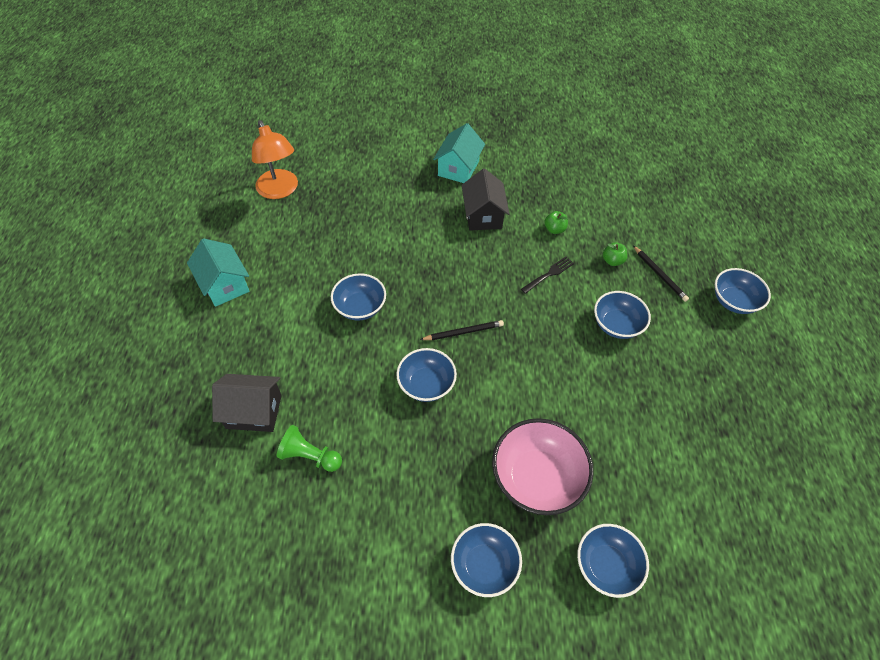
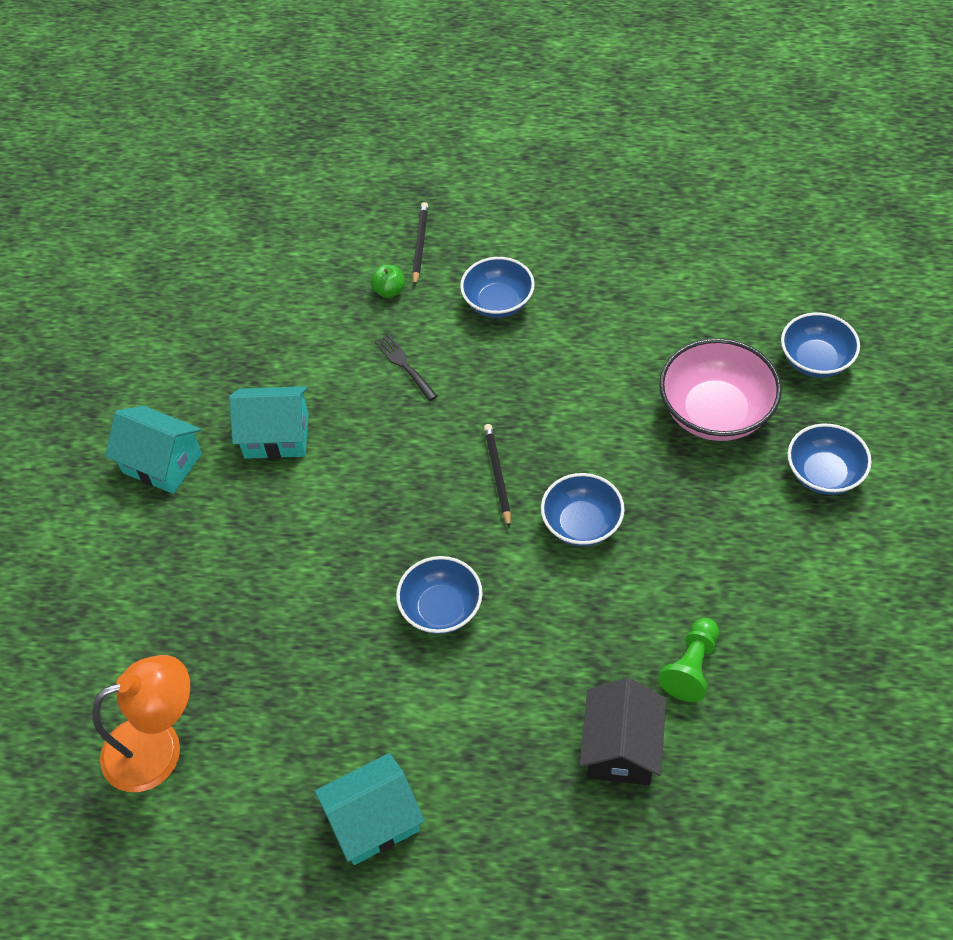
camera: 80 degrees left, 0 degrees up
(483, 215) = (276, 436): black house -> turquoise house
(554, 229) = (320, 349): green apple -> none
(659, 275) = (419, 245): black pencil -> black pencil turned 60 degrees counterclockwise
(734, 301) = (471, 181): blue bowl -> none

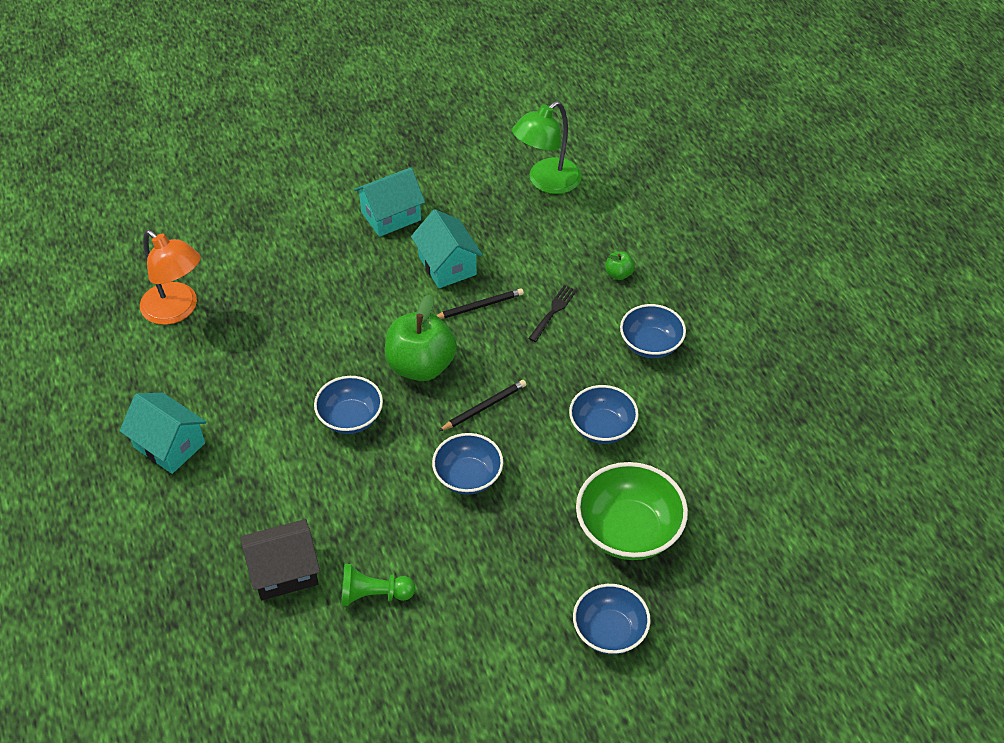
camera: 60 degrees right, 5 degrees down
(162, 463) = (391, 216): turquoise house -> turquoise house turned 60 degrees clockwise
(216, 300) = (547, 182): none -> green lamp
(406, 513) = (421, 366): none -> green apple
(419, 245) = (676, 274): black pencil -> black pencil (479, 306)
(715, 412) = (628, 530): pink bowl -> green bowl
(815, 360) = (730, 587): blue bowl -> blue bowl (602, 427)

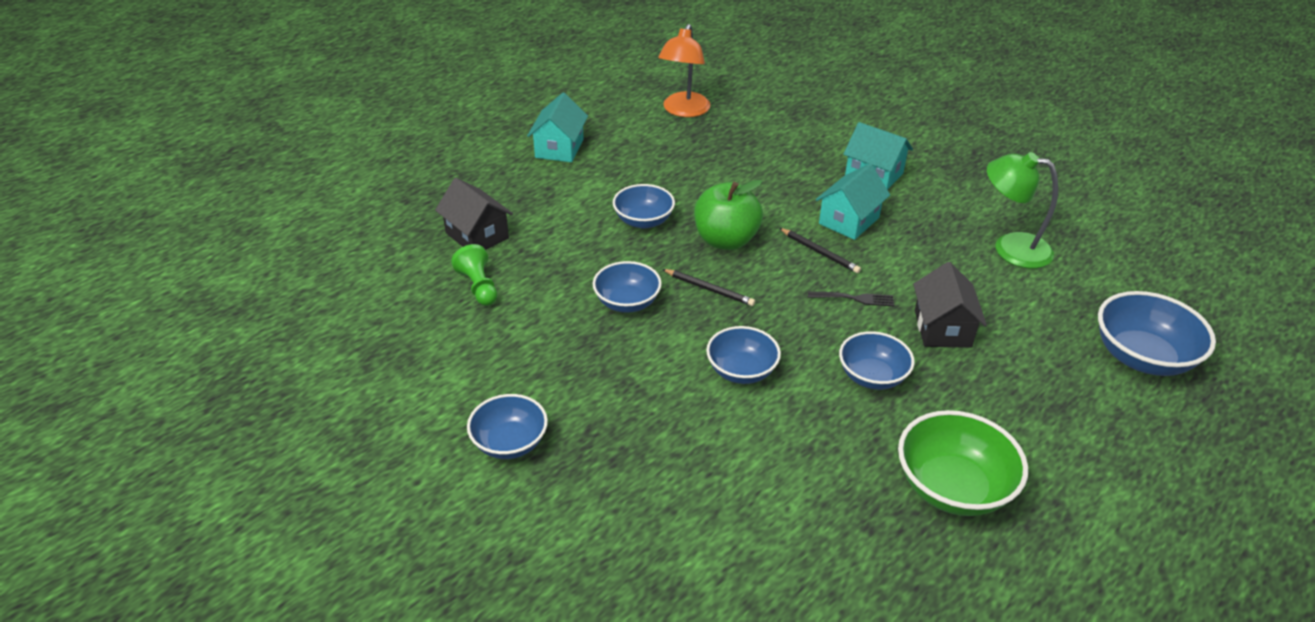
camera: 65 degrees right, 10 degrees down
(618, 274) = (942, 328): green apple -> black house
(628, 530) = (632, 424): green bowl -> green bowl (952, 487)
(707, 179) = (1142, 357): none -> blue bowl

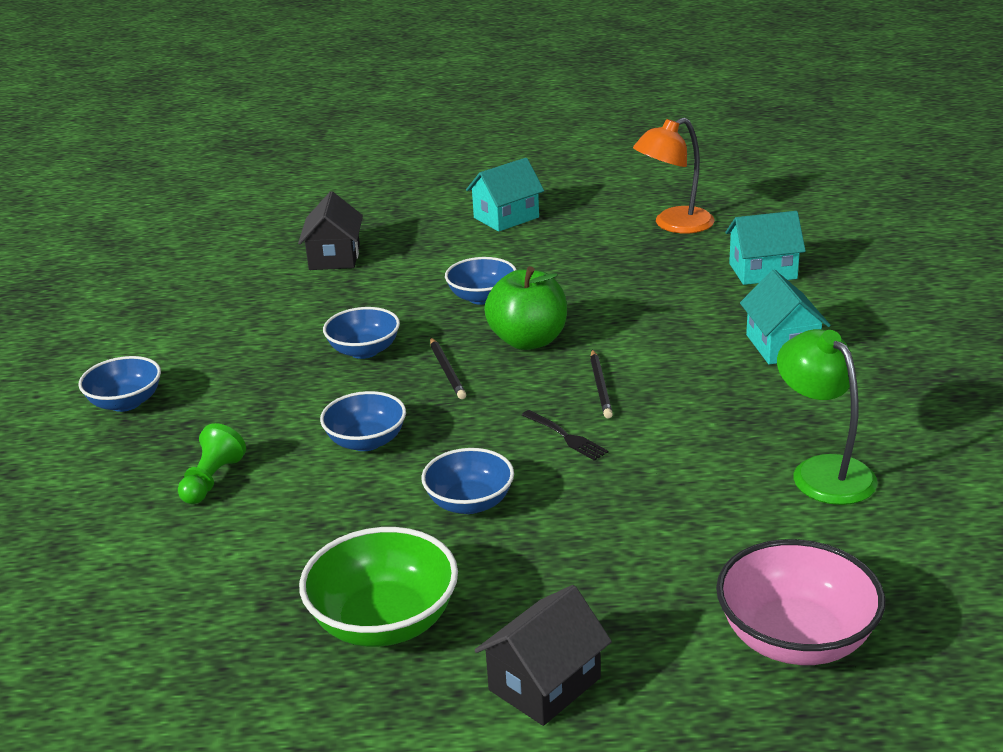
camera: 45 degrees right, 10 degrees down
(478, 287) = (277, 292): green pawn -> green pawn (212, 480)
(849, 221) = (679, 373): turquoise house -> turquoise house (763, 271)
(942, 328) = (610, 501): black house -> black house (544, 684)
(1142, 357) = (795, 638): blue bowl -> pink bowl

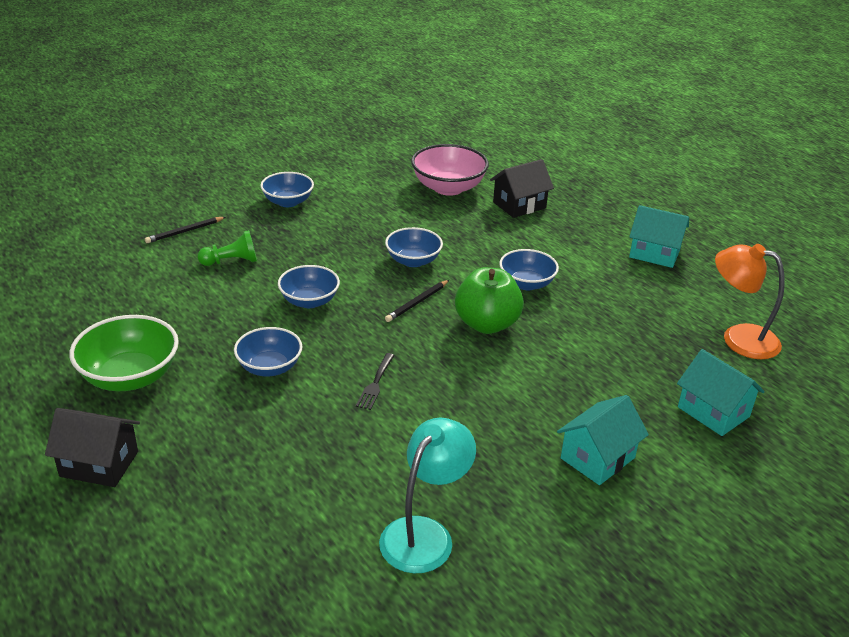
camera: 55 degrees right, 5 degrees up
(601, 386) = (454, 378): black pencil -> black pencil (185, 232)
(795, 638) = (199, 575): pink bowl -> pink bowl (448, 188)
(823, 471) = (424, 534): green lamp -> turquoise lamp

